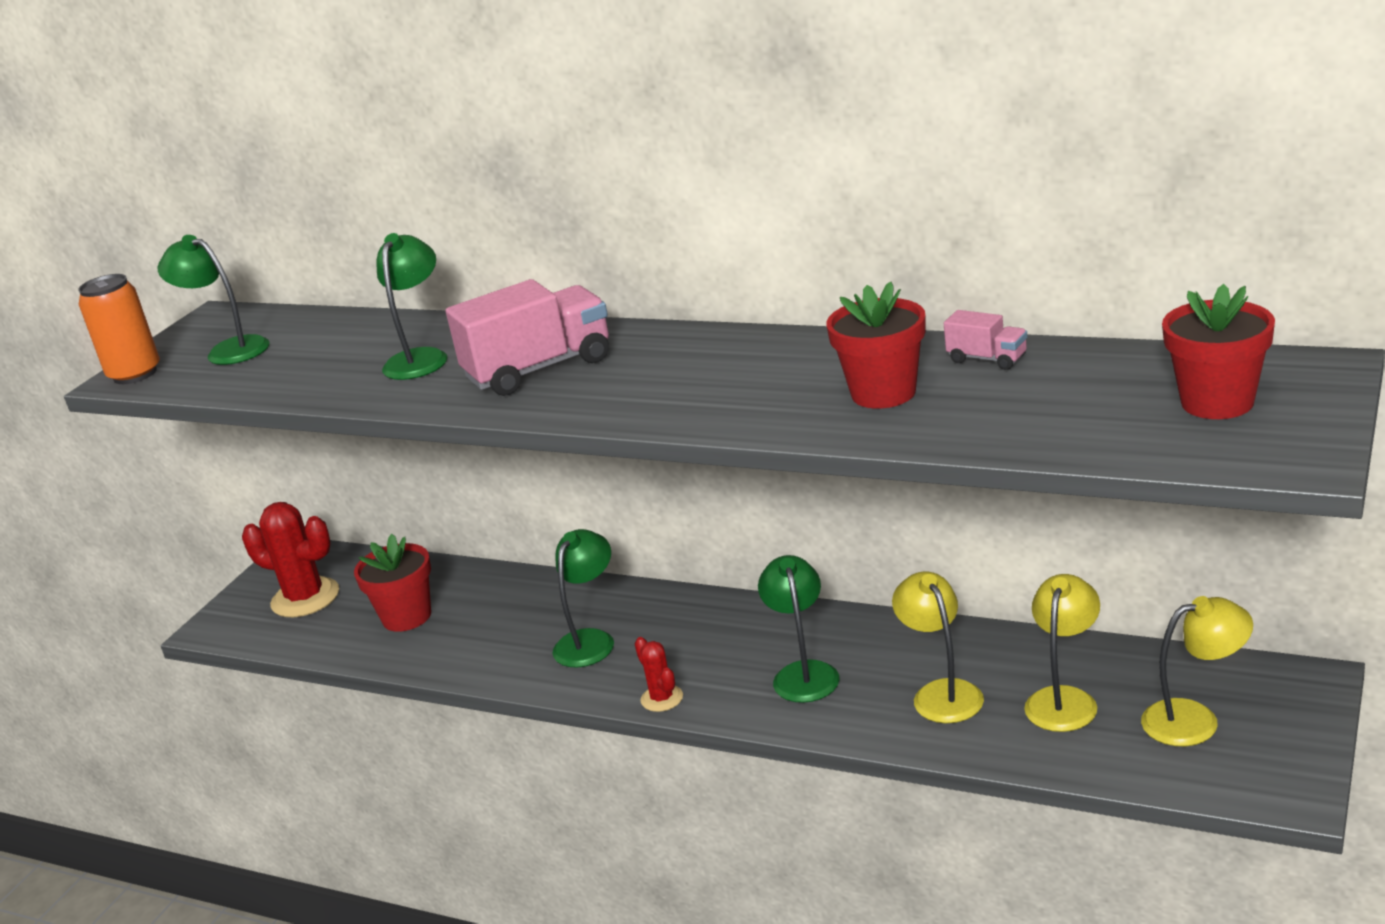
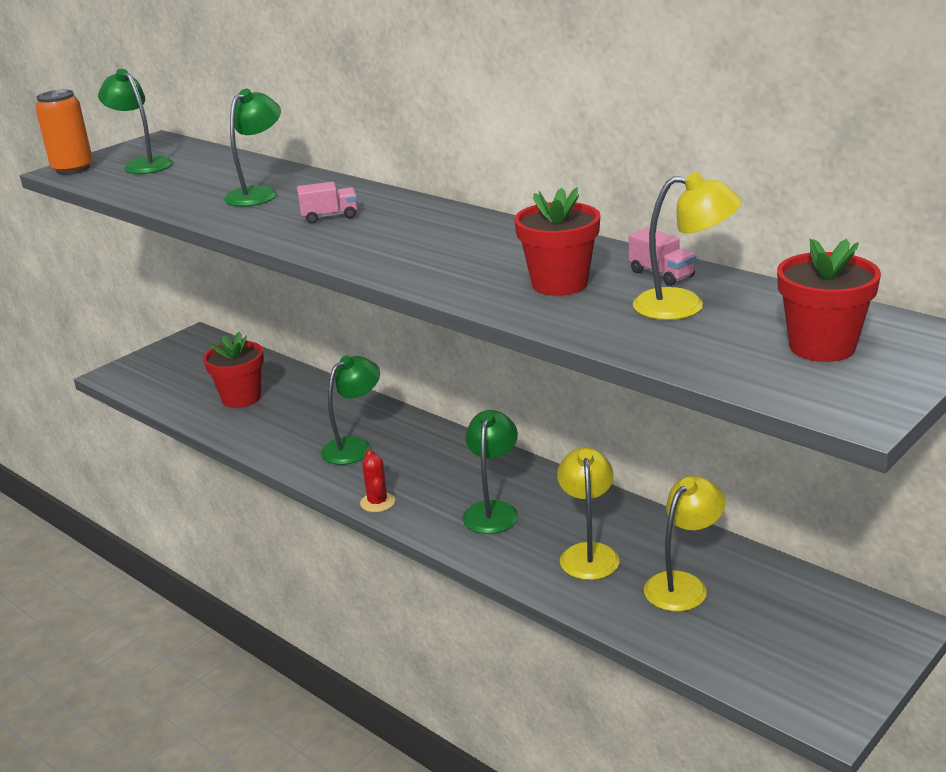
camera: 15 degrees right, 0 degrees up
(305, 598) = (184, 369): red cactus -> none
(539, 369) = (330, 217): pink truck -> pink truck, size x0.48
(1195, 719) = (781, 630): yellow lamp -> yellow lamp (684, 305)

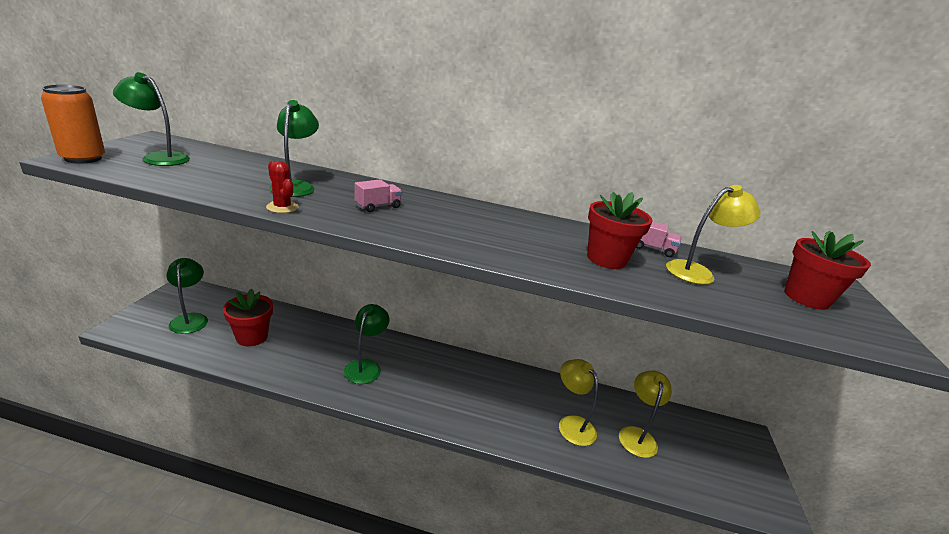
camera: 35 degrees left, 0 degrees up
(377, 502) = (413, 411): red cactus -> red cactus (282, 207)
(493, 510) = (493, 402): green lamp -> green lamp (190, 319)

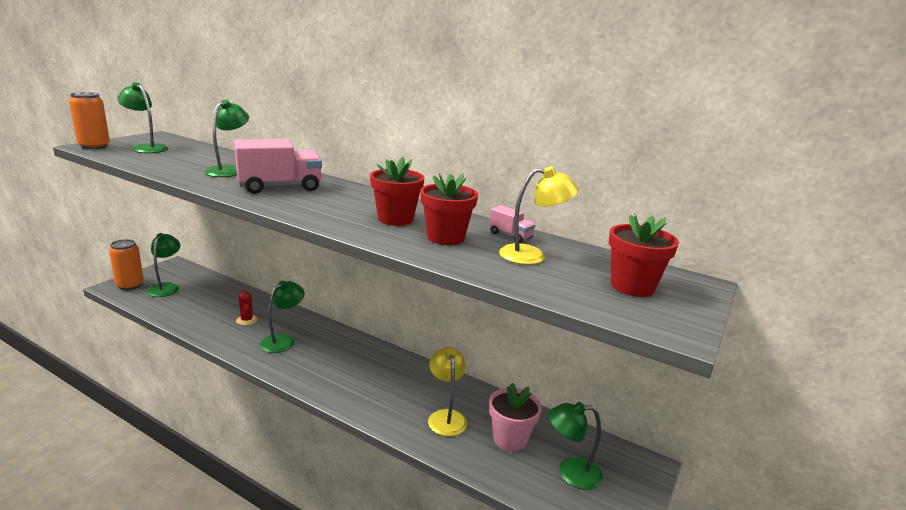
camera: 20 degrees right, 5 degrees down
(141, 322) = (130, 285): none -> orange can
(252, 337) = (204, 306): red flower pot -> red flower pot (395, 219)
(282, 207) = (201, 183): red cactus -> red cactus (247, 320)
(378, 206) = (280, 187): pink truck -> pink truck, size x2.08
(637, 435) = (510, 439): yellow lamp -> pink flower pot
(703, 458) = (570, 472): none -> green lamp

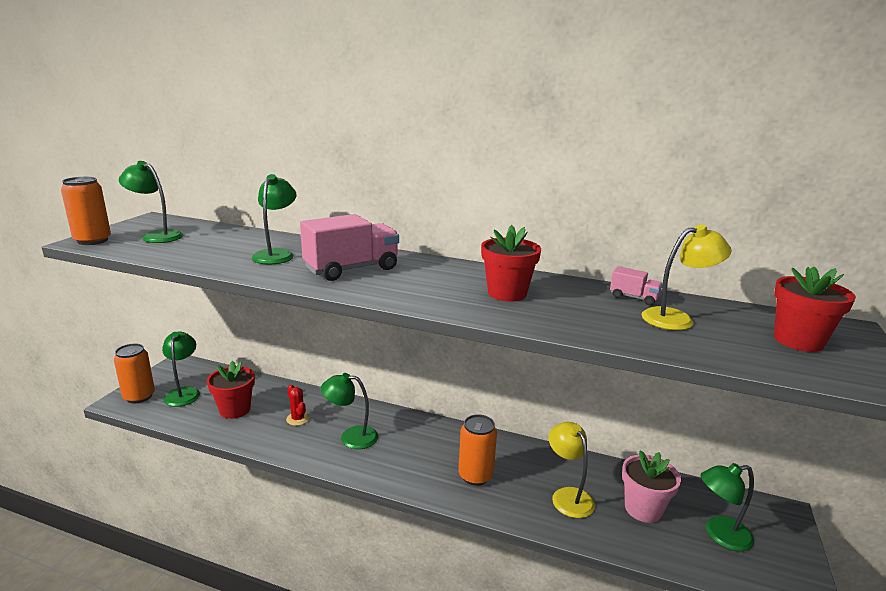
camera: 10 degrees left, 0 degrees up
(283, 340) = (351, 437): green lamp -> green lamp turned 105 degrees counterclockwise
(372, 387) = (475, 476): none -> orange can
(445, 237) = (576, 309): red flower pot -> red flower pot (235, 410)

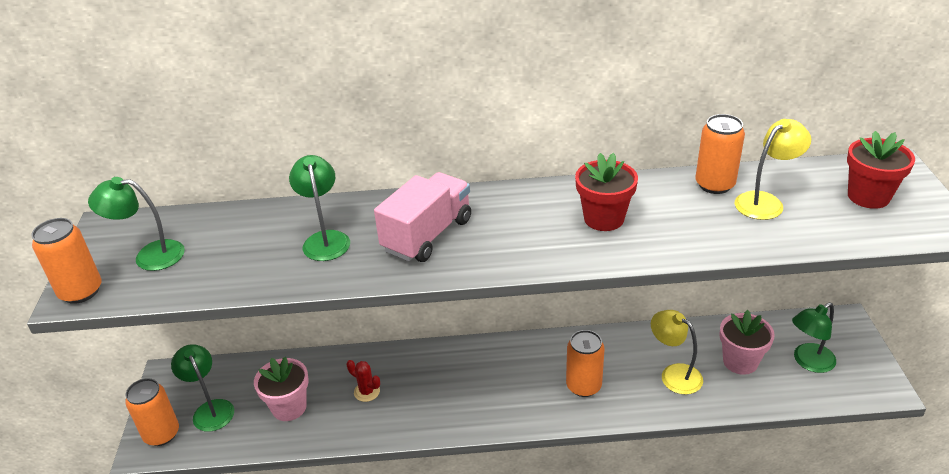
camera: 20 degrees left, 15 degrees up
(235, 410) = (289, 407): red flower pot -> pink flower pot
(351, 437) = (438, 391): green lamp -> none
(634, 298) = (714, 185): pink truck -> orange can

